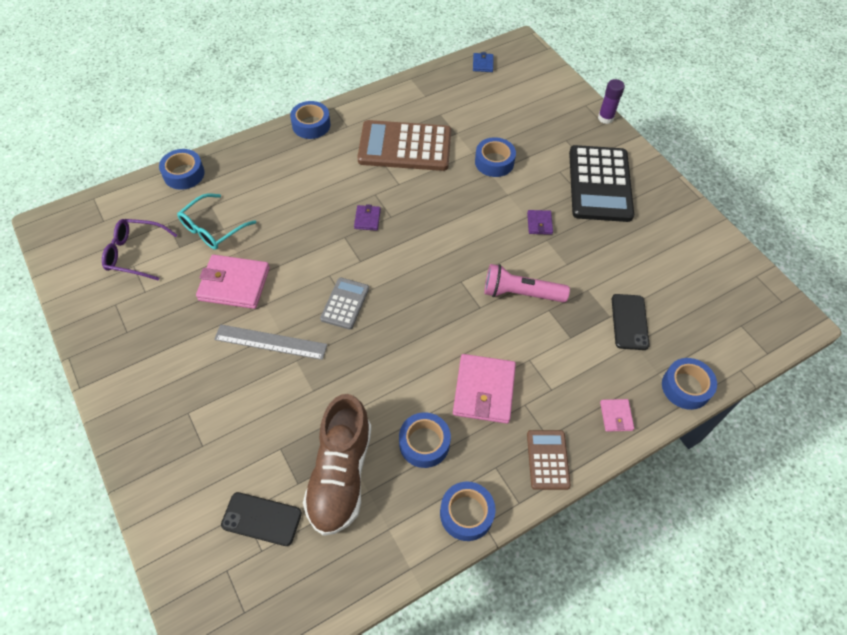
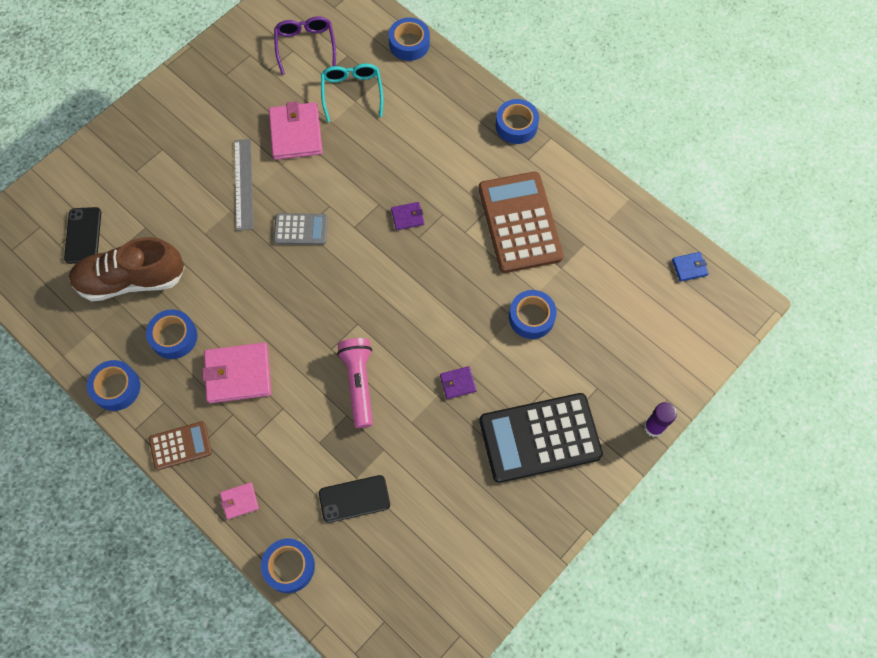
camera: 75 degrees right, 10 degrees up
(212, 229) = (352, 92): turquoise glasses -> turquoise glasses turned 60 degrees clockwise

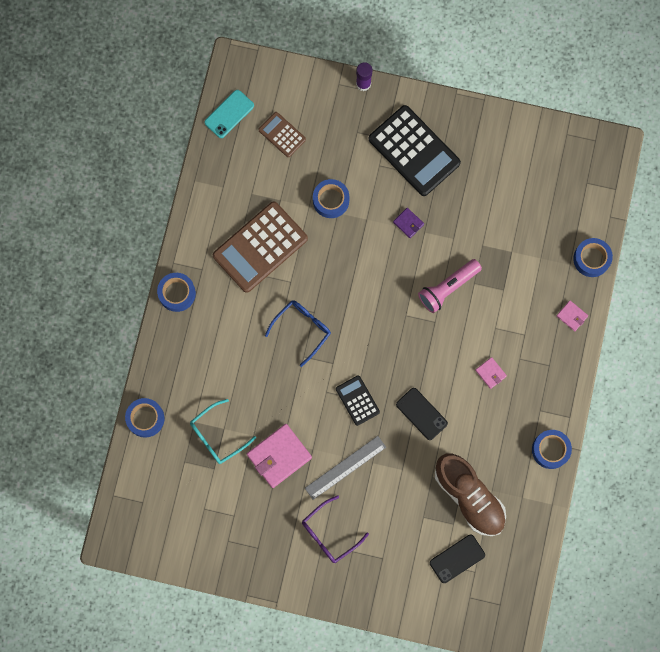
camera: 120 degrees left, 10 degrees up
(174, 337) = (492, 436): blue tape -> none
(180, 446) = (561, 379): brown calculator -> brown calculator (282, 134)
(238, 374) = (490, 373): pink wallet -> pink wallet, size x0.49
(301, 229) = (357, 400): grey calculator -> black calculator
(305, 46) = (194, 501): purple glasses -> purple glasses (329, 534)
(354, 499) = (525, 245): black phone -> black phone (421, 414)
(407, 217) = (302, 329): purple wallet -> blue glasses
(689, 267) = (229, 114): blue wallet -> turquoise phone

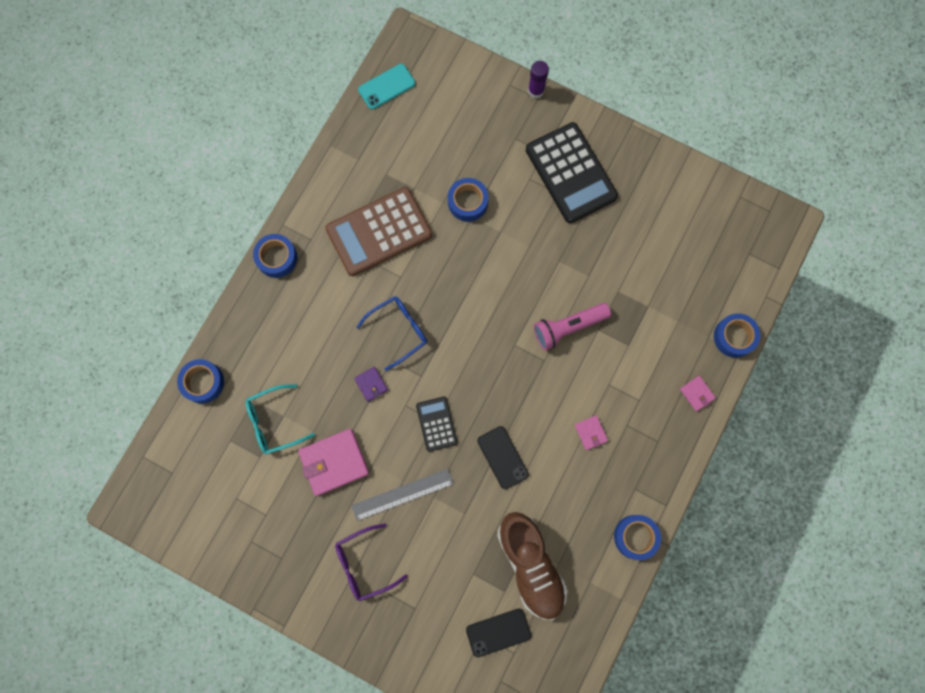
camera: 15 degrees right, 0 degrees up
(282, 134) = (435, 121): brown calculator -> none
(408, 223) = (544, 247): purple wallet -> purple wallet (371, 384)

